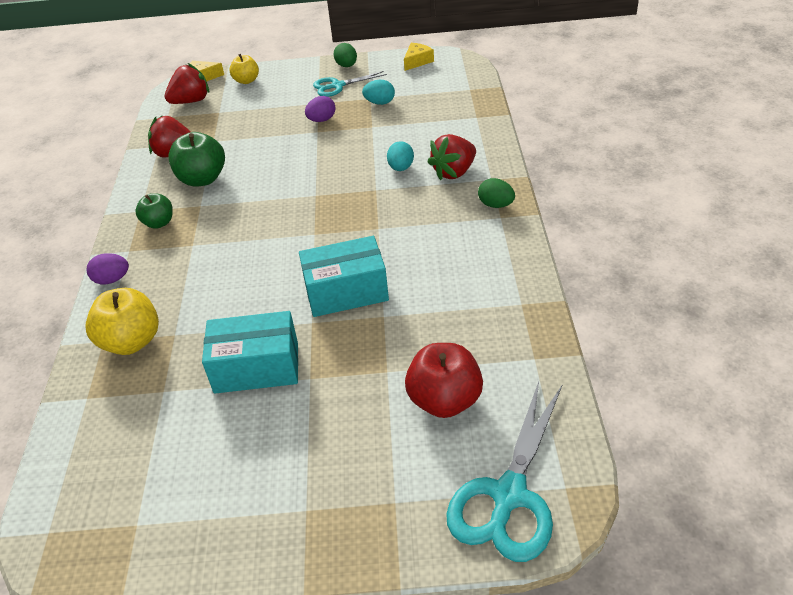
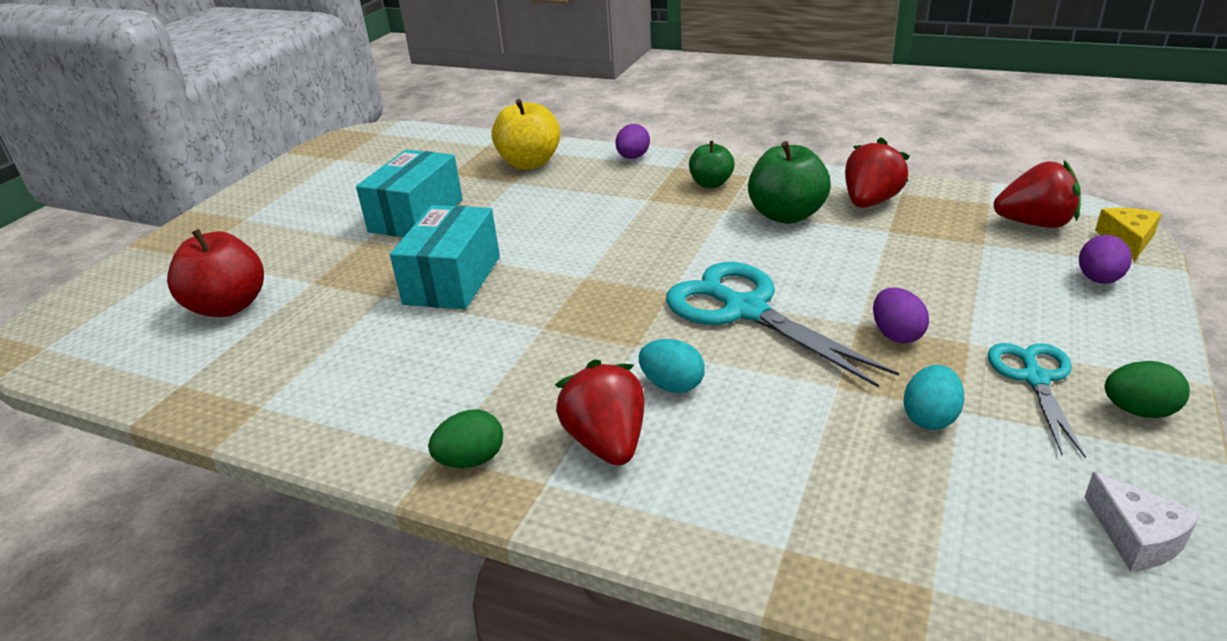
camera: 115 degrees right, 10 degrees down
(191, 101) = (1034, 224): red strawberry -> red strawberry turned 75 degrees counterclockwise
(246, 81) = (1098, 280): yellow apple -> purple egg
(417, 61) = (1137, 537): yellow cheese -> white cheese
(509, 495) = (93, 313): turquoise scissors -> turquoise scissors (745, 310)

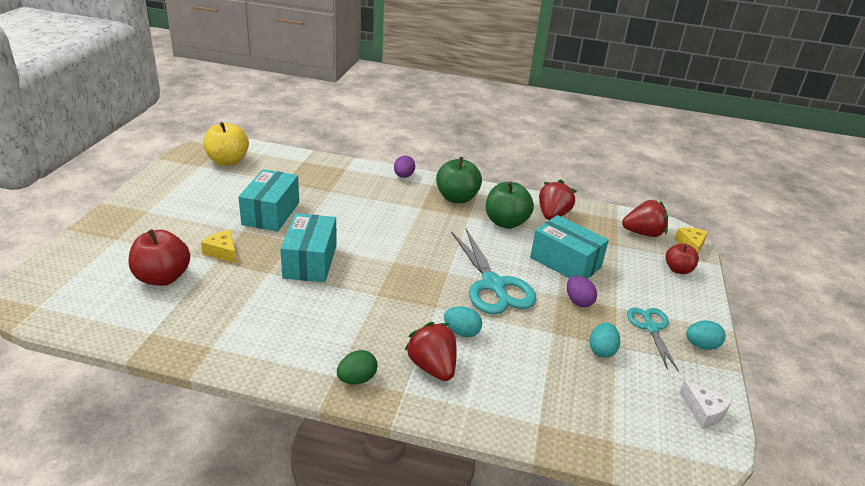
camera: 15 degrees left, 0 degrees up
(327, 270) = (222, 252): none -> yellow cheese
(529, 163) = (337, 177): yellow apple -> yellow apple (228, 161)
(711, 184) = (457, 198): green apple -> green apple, size x1.62
(745, 310) = (493, 285): turquoise scissors -> turquoise scissors turned 150 degrees counterclockwise
(882, 272) = (565, 262): none -> turquoise box
(1098, 280) = (678, 269): purple egg -> red apple
(1138, 411) = (701, 345): green egg -> turquoise egg

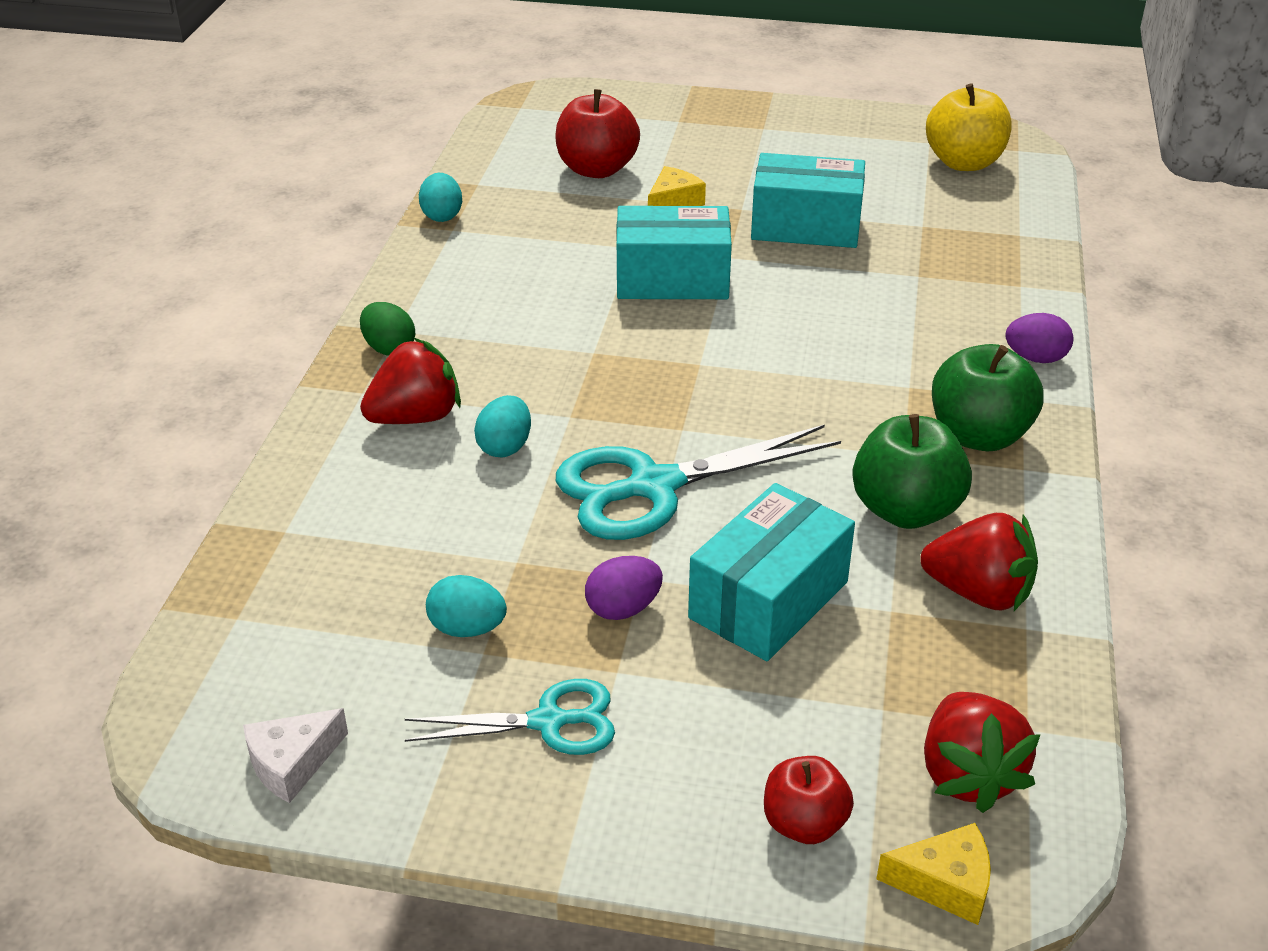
camera: 90 degrees right, 5 degrees up
(701, 345) = (493, 805): turquoise egg -> turquoise egg (442, 216)

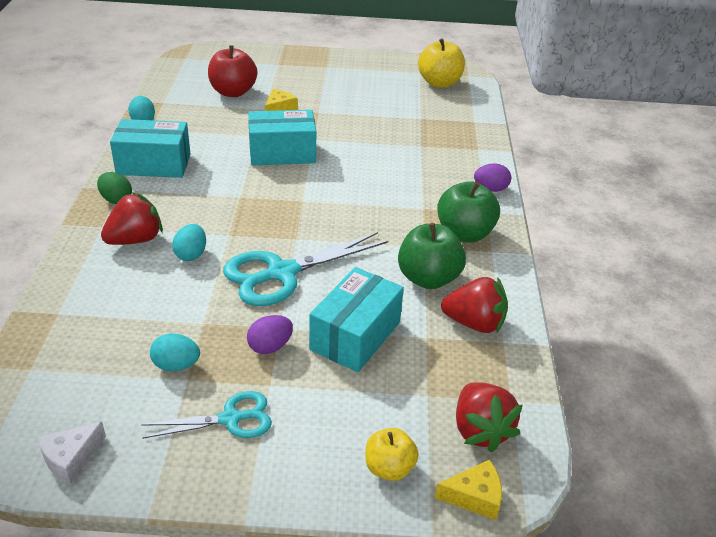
camera: 10 degrees left, 0 degrees up
(804, 824) = (389, 468): red apple -> yellow apple
(805, 226) = (355, 120): turquoise box -> turquoise box (153, 164)

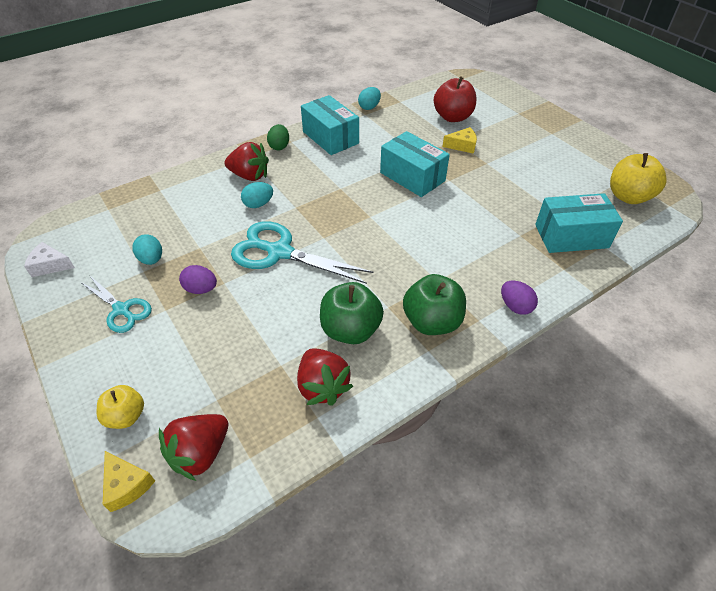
camera: 55 degrees right, 10 degrees up
(355, 336) = (247, 324): turquoise box -> turquoise box (571, 236)

